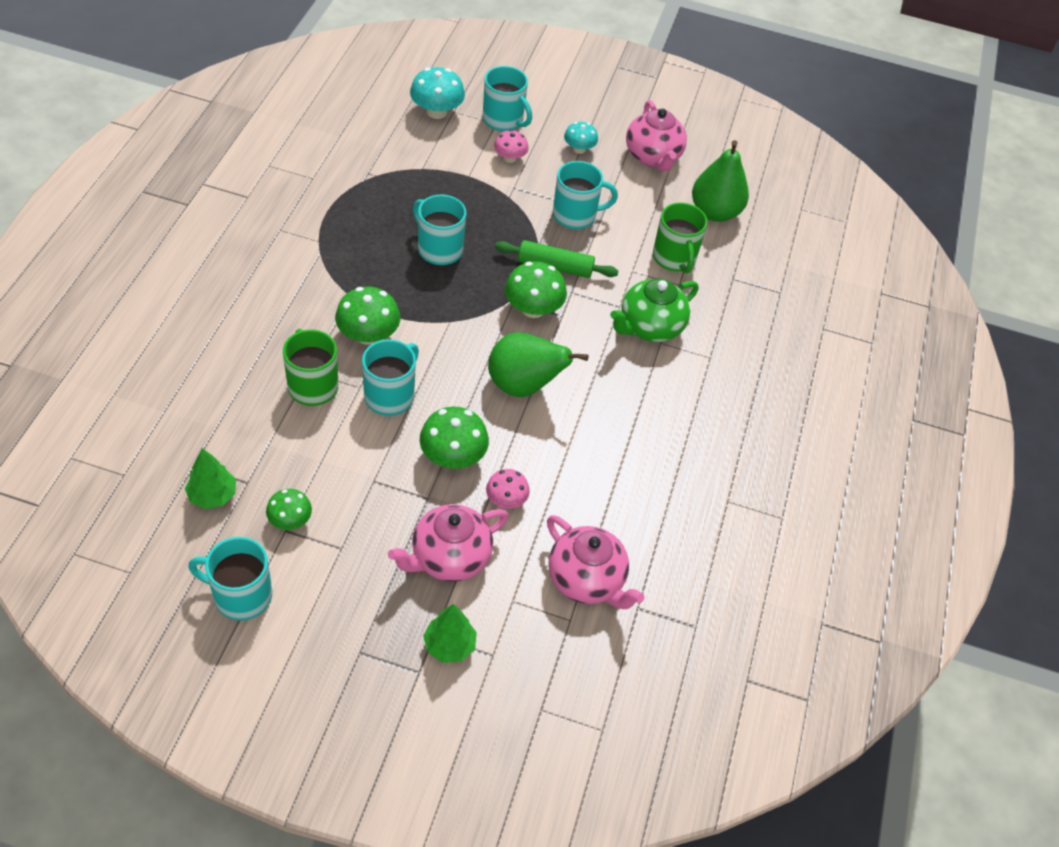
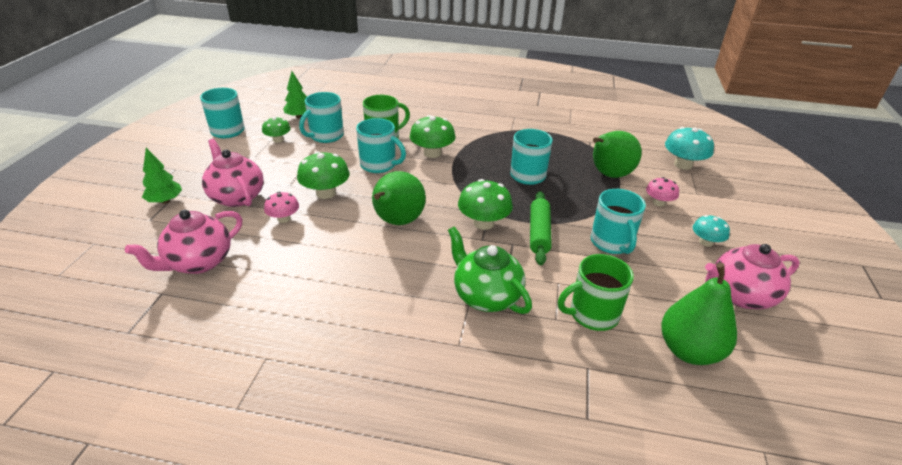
camera: 90 degrees right, 15 degrees down
(449, 179) = (609, 175): none -> green pear
(503, 120) = (704, 197): turquoise mug -> turquoise mug (326, 136)

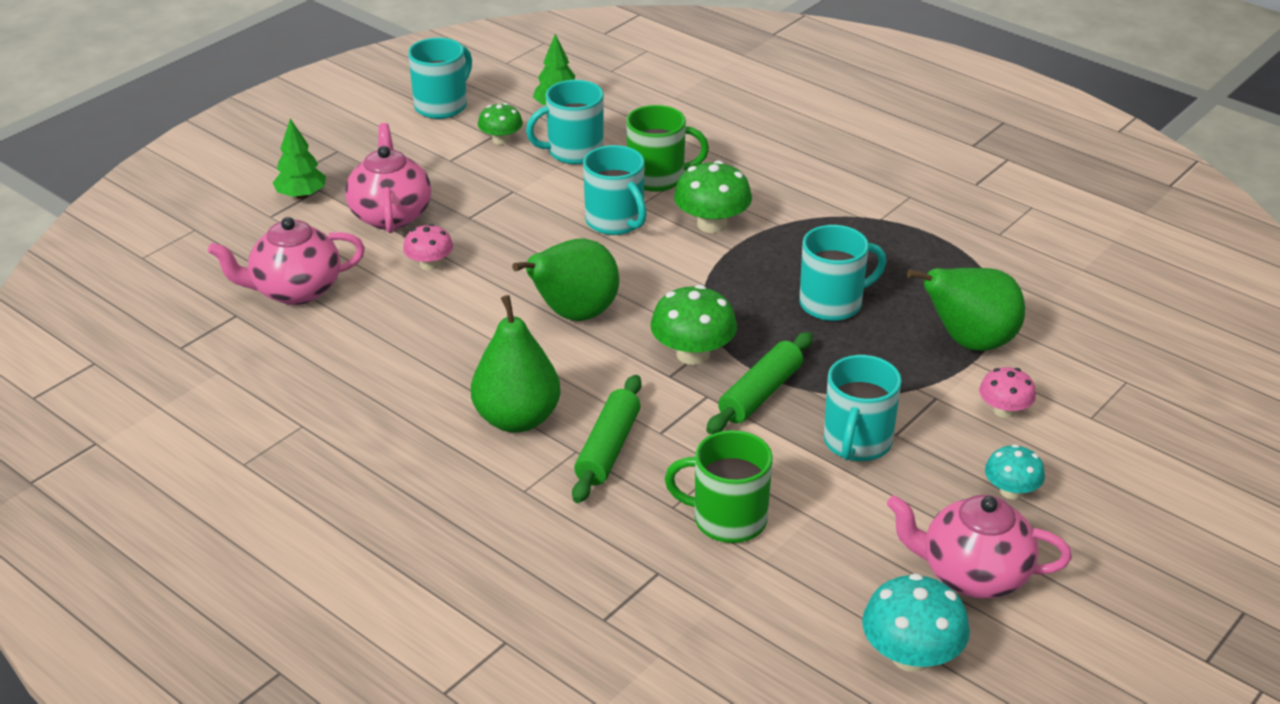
camera: 30 degrees right, 0 degrees up
(326, 193) = (509, 243): green mushroom -> none
(486, 296) = (608, 449): green teapot -> green rolling pin
(683, 164) = (1127, 364): turquoise mushroom -> turquoise mushroom (911, 656)
(689, 350) = (813, 606): green pear -> green pear (517, 419)

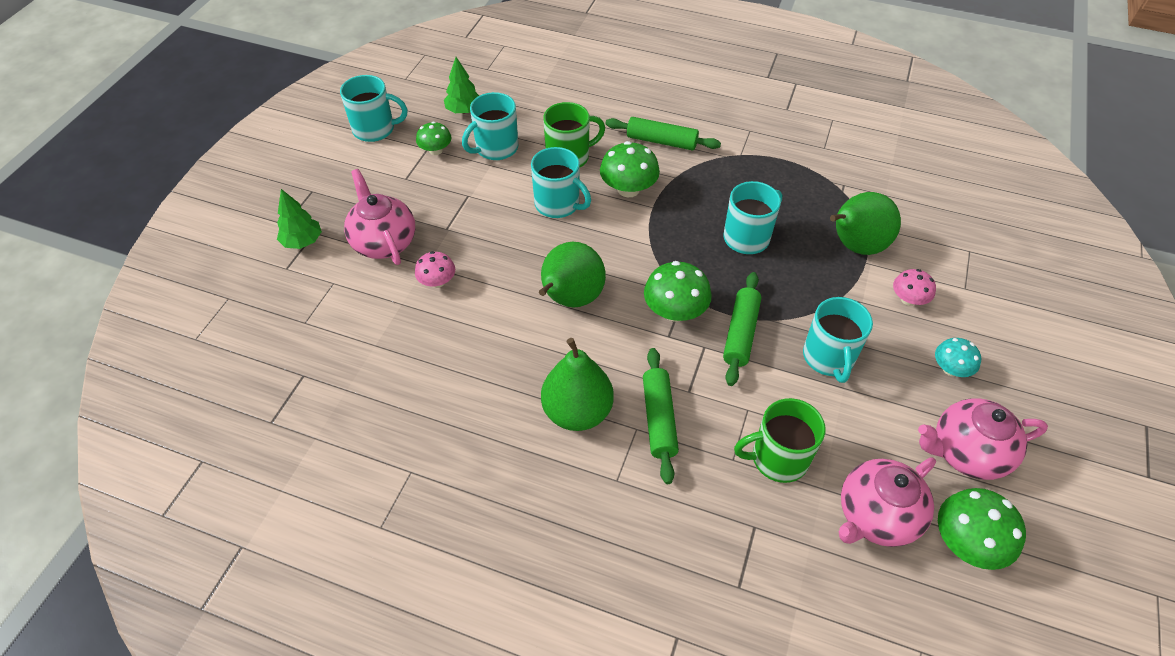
camera: 20 degrees left, 15 degrees up
(295, 290) = (341, 337): pink teapot -> pink teapot (875, 516)
(442, 106) = (375, 129): turquoise mug -> turquoise mug turned 75 degrees clockwise
(785, 185) = (661, 141): none -> green rolling pin
(911, 656) = (967, 542): turquoise mushroom -> green mushroom

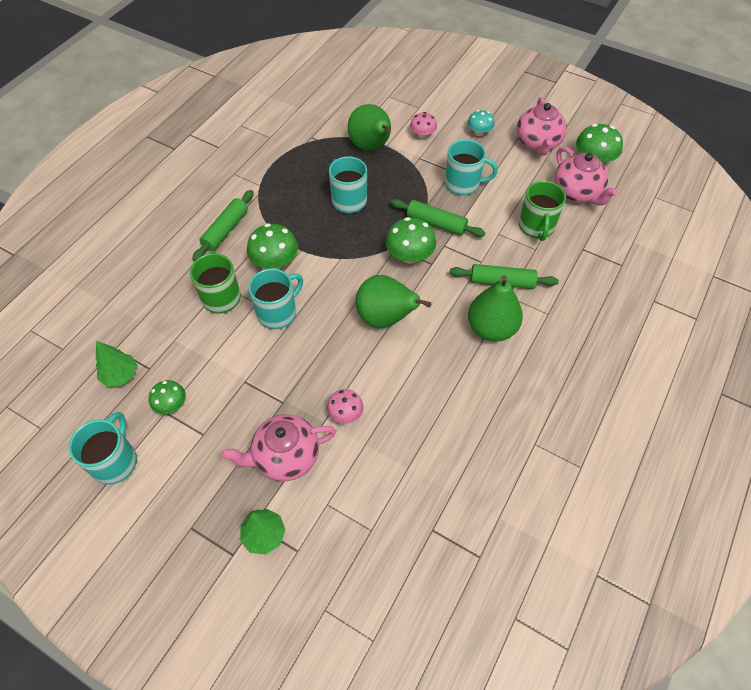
camera: 80 degrees left, 5 degrees up
(496, 148) = (188, 352): turquoise mug -> none

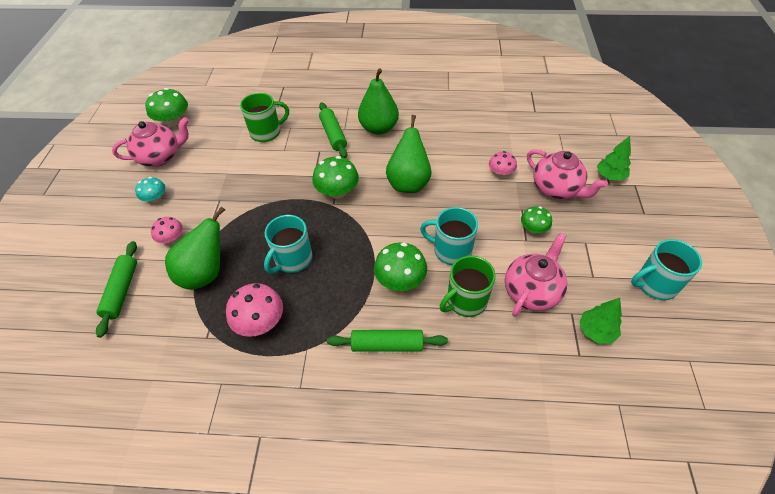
camera: 115 degrees left, 5 degrees down
(171, 404) = (584, 276): green mushroom -> green mushroom (533, 229)
(302, 166) = (260, 322): none -> pink mushroom
(436, 223) = (292, 188): green rolling pin -> green rolling pin (122, 291)
(463, 184) = (234, 187): turquoise mug -> none
(577, 193) = (217, 121): pink teapot -> pink teapot (531, 291)

